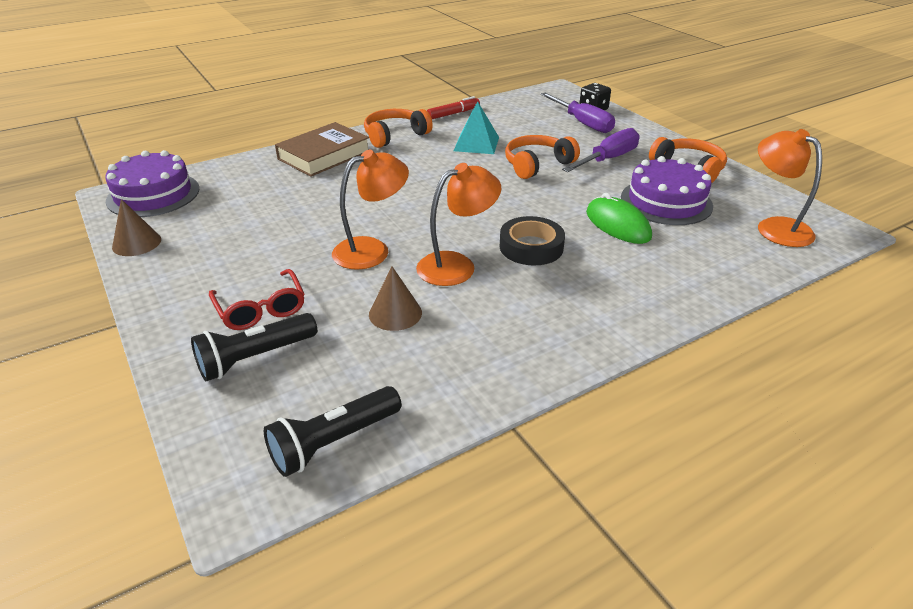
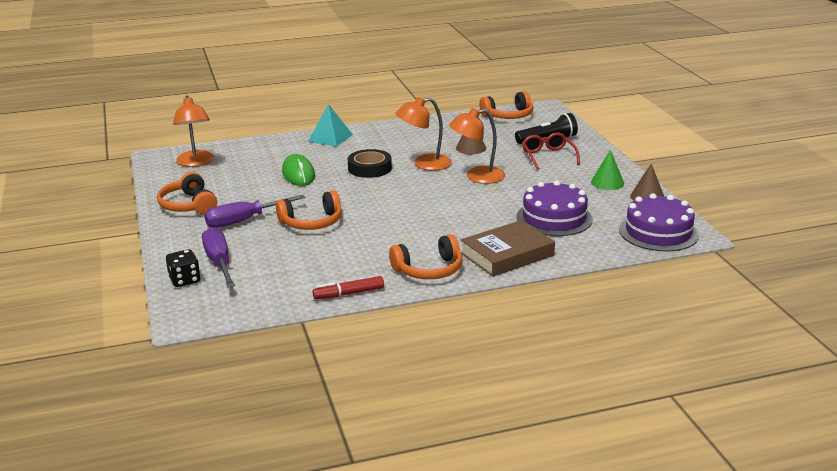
camera: 165 degrees left, 10 degrees down
(182, 262) = (607, 182): none -> green cone
(334, 442) = (508, 116): black flashlight -> orange headphones
(476, 144) = (350, 250): turquoise pyramid -> turquoise pyramid (330, 138)
(666, 201) = (244, 184): purple cake -> purple cake (554, 218)

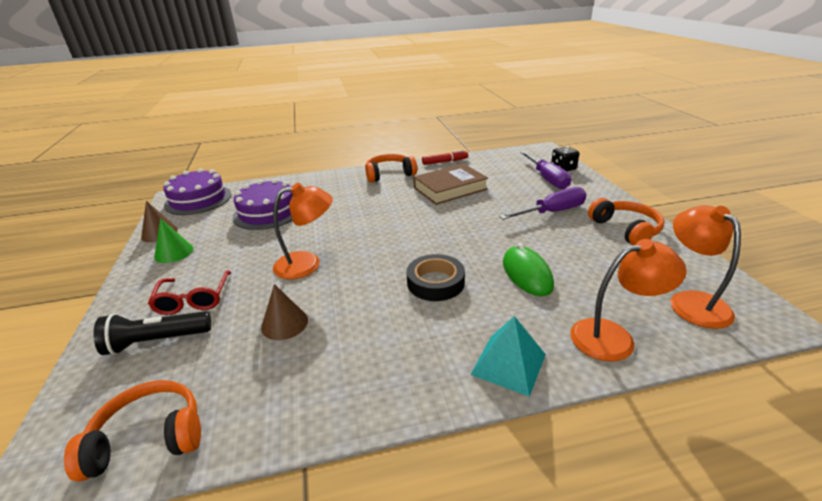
camera: 175 degrees left, 5 degrees up
(312, 222) = (486, 210): orange headphones -> none
(424, 164) = (363, 289): orange lamp -> orange lamp (614, 337)
(507, 254) = (328, 184): brown book -> brown book (450, 188)

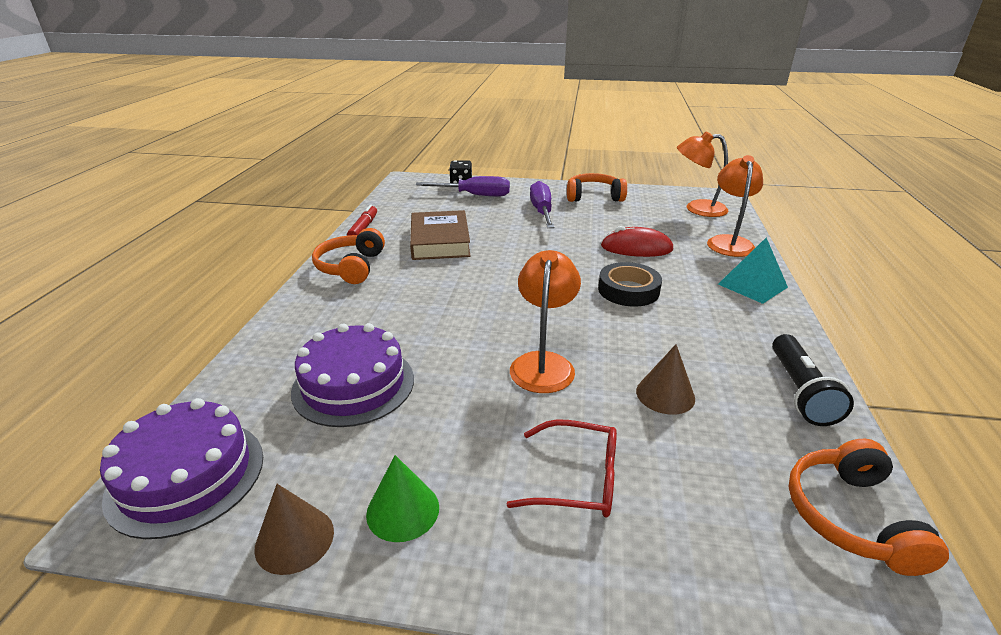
camera: 70 degrees left, 0 degrees up
(157, 341) = (670, 520): black flashlight -> black flashlight (800, 391)
(527, 274) = (636, 248): green mouse -> red mouse

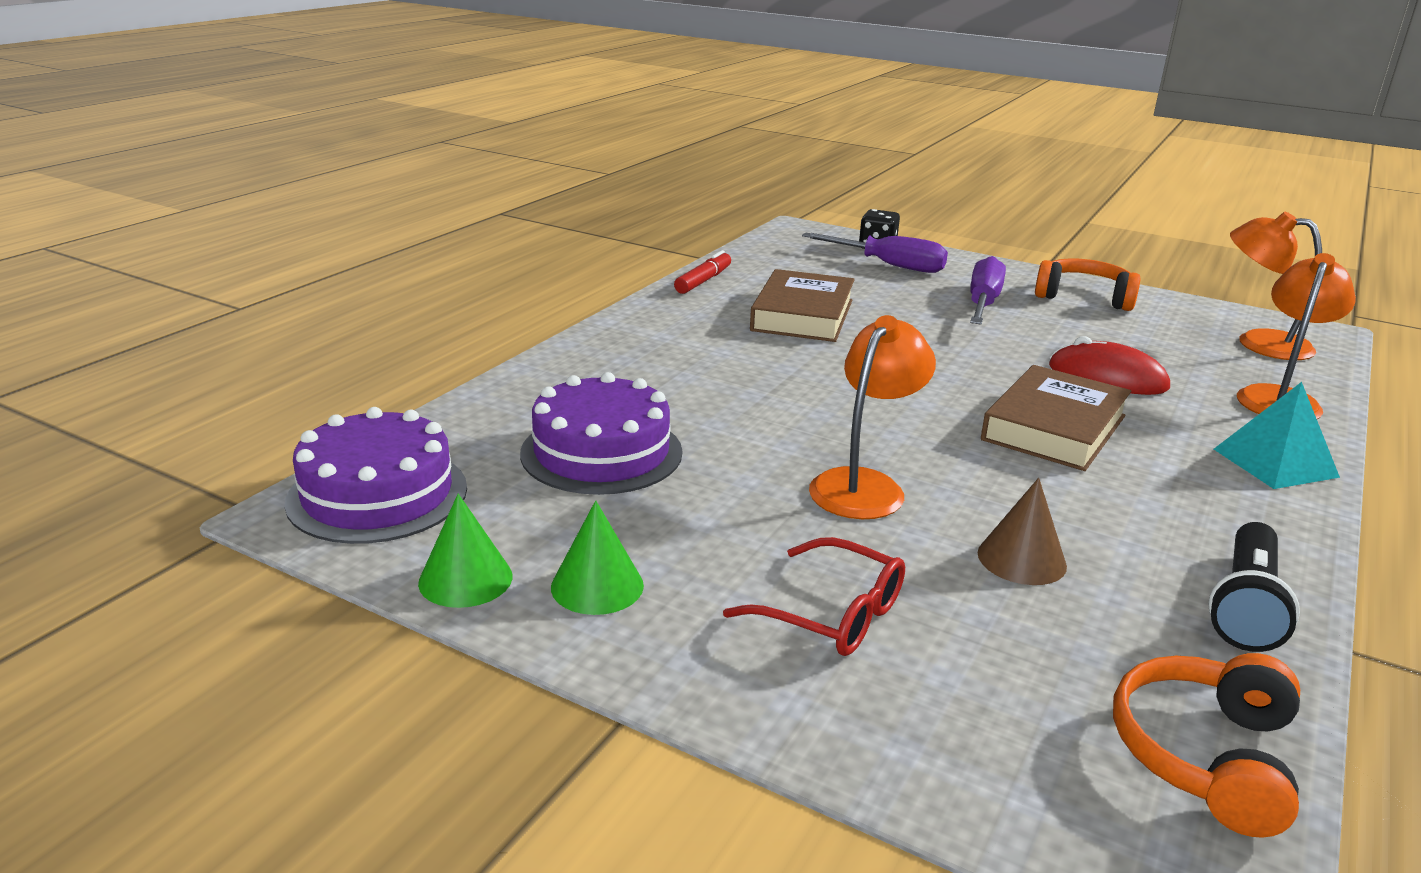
camera: 20 degrees right, 5 degrees down
(294, 539) = (465, 579): brown cone -> green cone
(351, 267) = (663, 324): orange headphones -> none
(628, 290) = (1054, 428): black tape -> brown book

